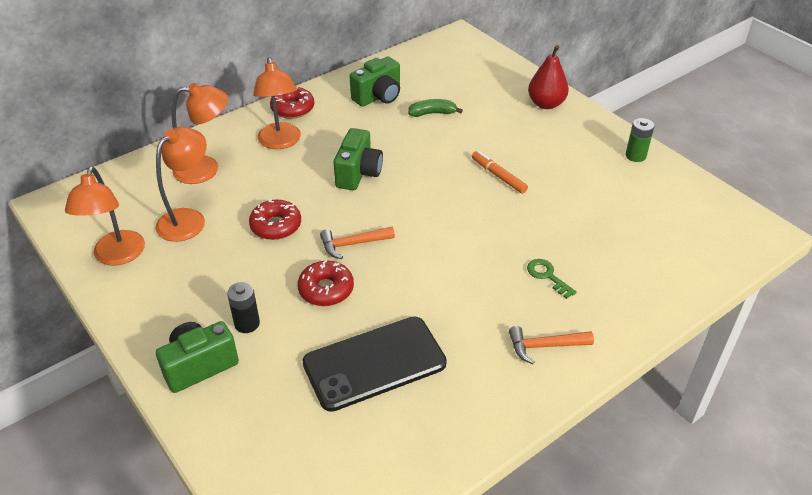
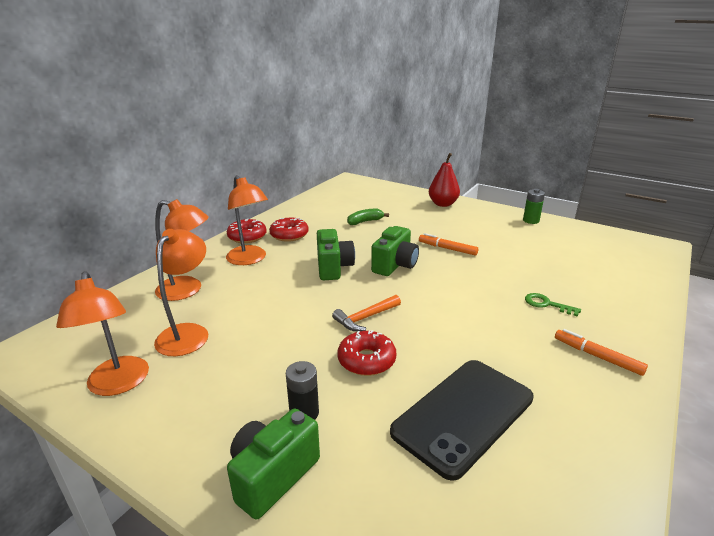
camera: 20 degrees left, 15 degrees down
(206, 168) = (187, 290): orange lamp -> orange lamp turned 45 degrees clockwise
(276, 226) = (282, 319): red donut -> red donut (289, 235)
(378, 97) = (315, 219): green camera -> green camera (395, 265)
(545, 346) = (597, 356): orange hammer -> orange marker

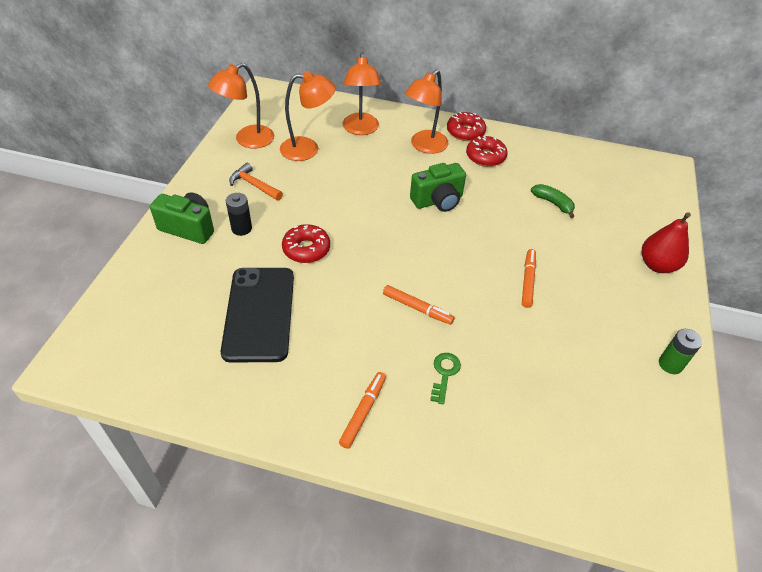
camera: 70 degrees right, 20 degrees up
(365, 318) = (363, 238): orange hammer -> orange hammer (254, 185)
(395, 265) = (465, 243): green camera -> none
(463, 414) = (259, 313): black phone -> black phone turned 60 degrees clockwise
(470, 304) = (417, 308): none -> orange marker

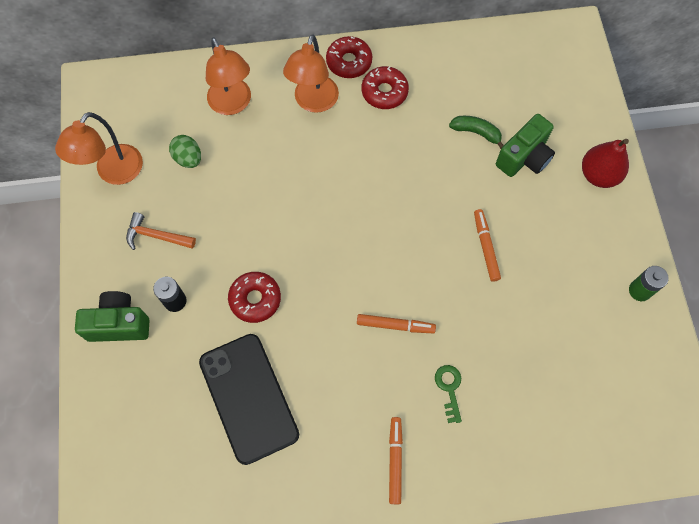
camera: 20 degrees left, 20 degrees up
(308, 149) = (188, 158): orange lamp -> green egg
(438, 201) = (360, 177): green camera -> green camera (524, 157)

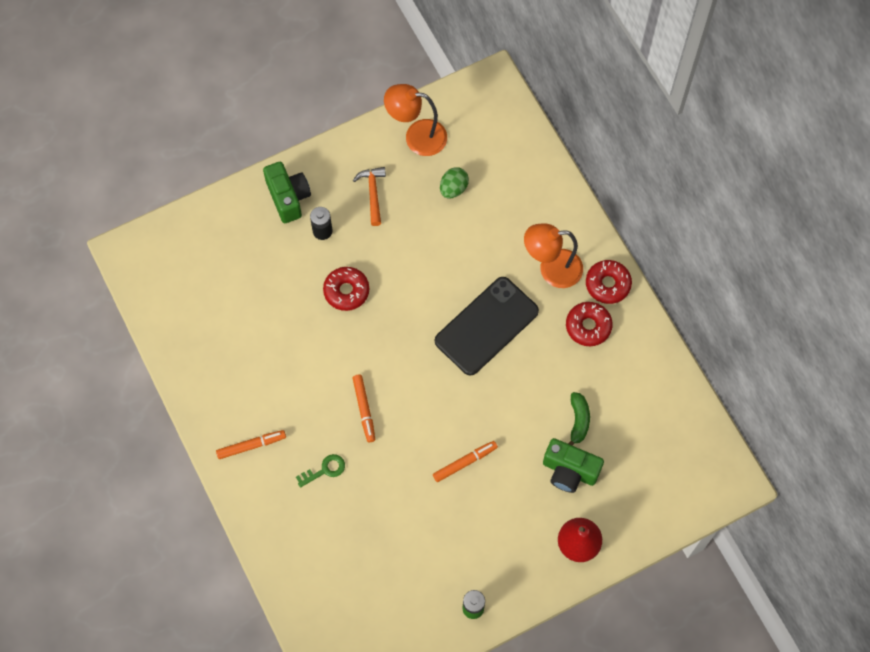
camera: 70 degrees right, 0 degrees up
(233, 104) = (521, 203): orange lamp -> none
(249, 398) = (263, 317): black phone -> black phone (486, 326)

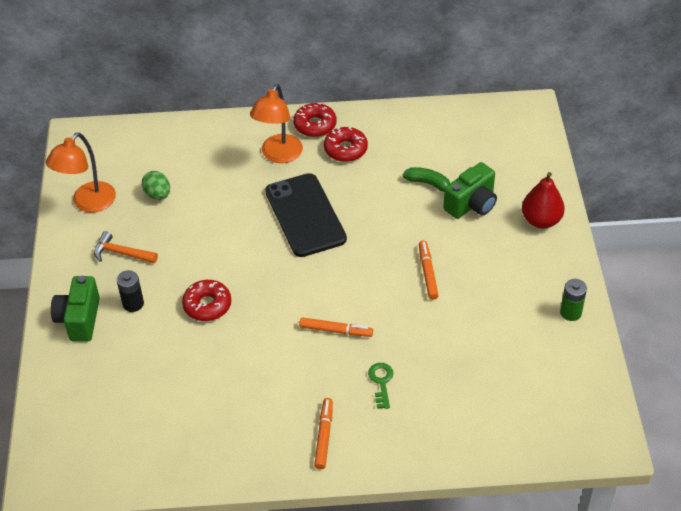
camera: 65 degrees left, 20 degrees down
(288, 197) = (79, 319): green camera -> green camera turned 90 degrees counterclockwise

